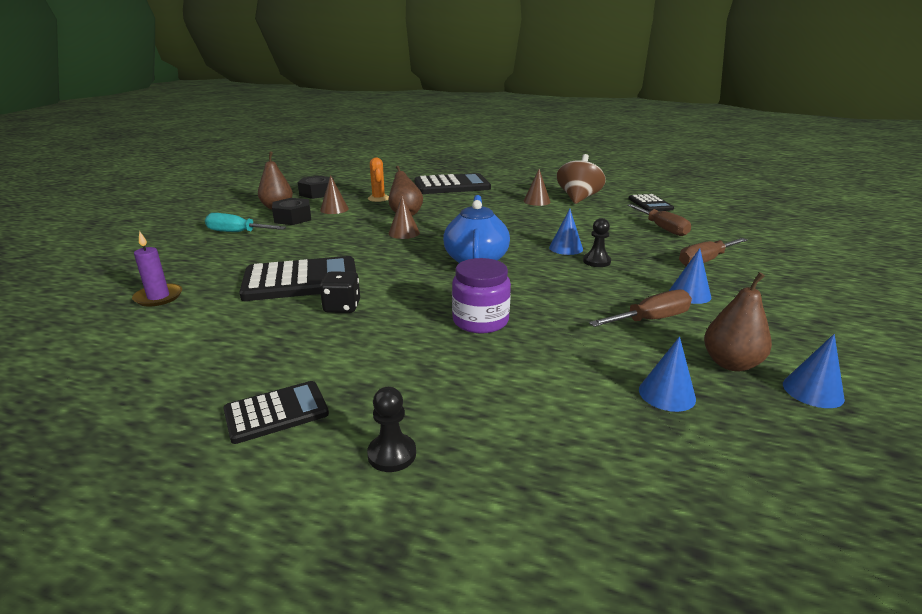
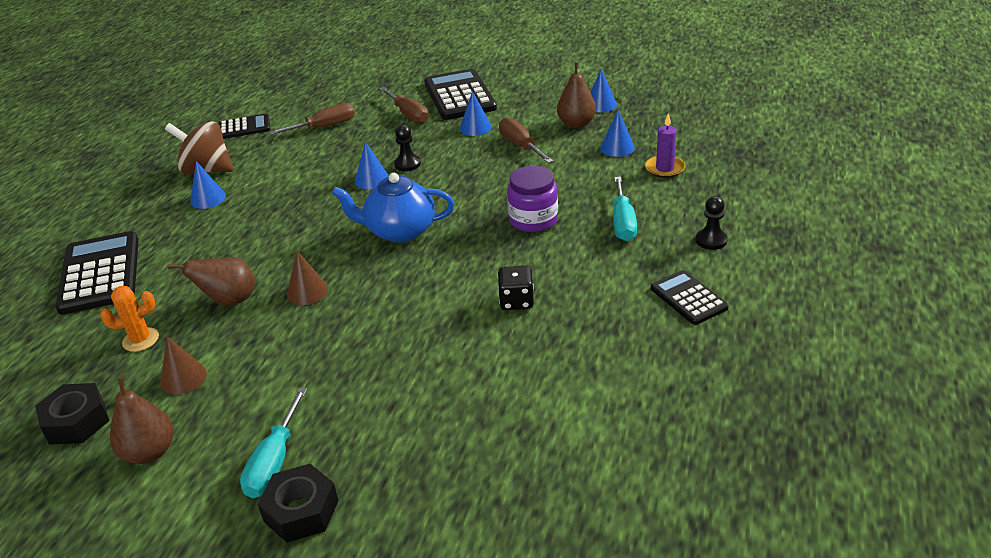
camera: 90 degrees left, 10 degrees up
(158, 297) = (506, 455): purple candle -> purple candle (664, 168)
(293, 218) = (216, 415): black nut -> black nut (301, 511)
(301, 280) = (454, 345): black calculator -> black calculator (459, 96)
(460, 379) = (623, 222): none -> turquoise screwdriver
(536, 201) = (208, 199): brown cone -> blue cone

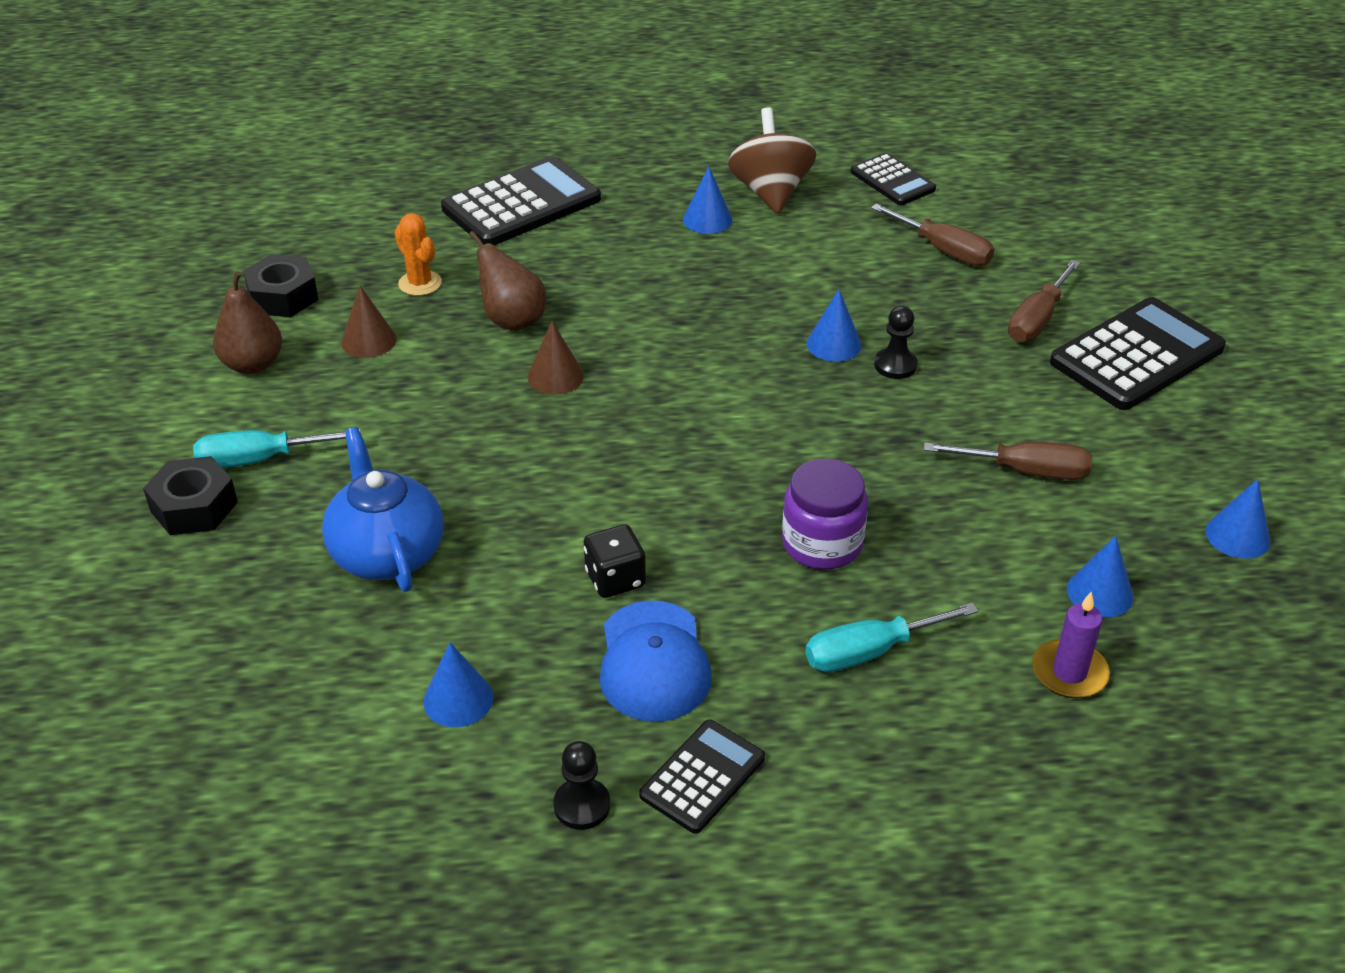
camera: 65 degrees right, 5 degrees up
(399, 231) = (722, 413): blue teapot -> blue teapot (387, 553)
(475, 127) = (1048, 403): blue cone -> blue cone (458, 699)
(520, 146) = (1026, 471): brown screwdriver -> brown screwdriver turned 60 degrees clockwise
(576, 124) = (1144, 521): brown pear -> none
(593, 299) = (653, 662): none -> blue cap
(711, 240) = (876, 779): black pawn -> black pawn (582, 805)

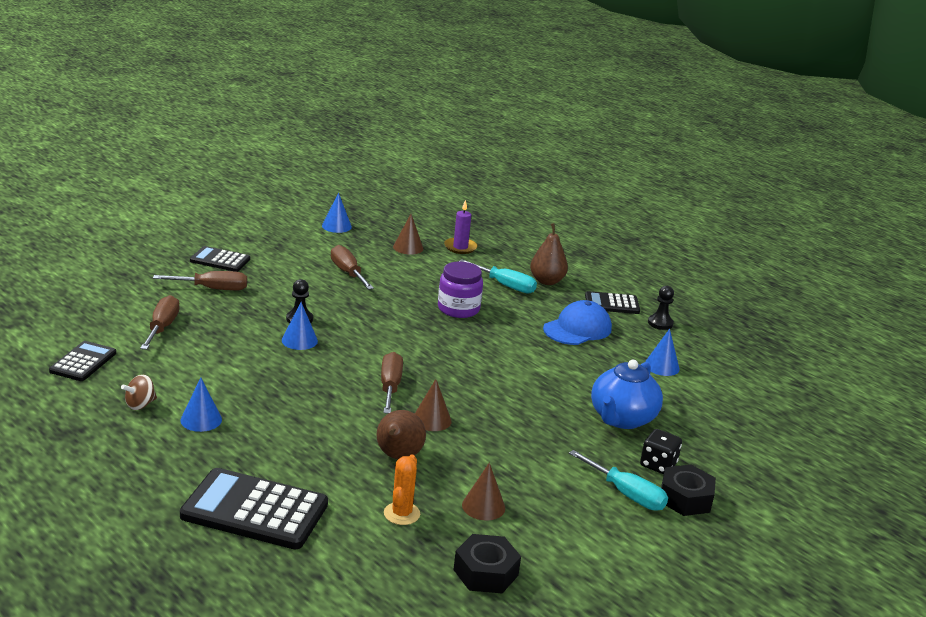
camera: 130 degrees left, 15 degrees down
(253, 364) = (563, 545): brown pear -> brown pear (547, 281)
(615, 579) = (548, 351): black dice -> black dice (658, 465)
(657, 374) = (390, 387): none -> brown screwdriver
(770, 192) = (140, 405): brown spinning top -> brown spinning top, size x0.50
(1100, 593) = (408, 247): blue cone -> brown cone
(1137, 355) = (220, 260): black calculator -> black calculator, size x0.57

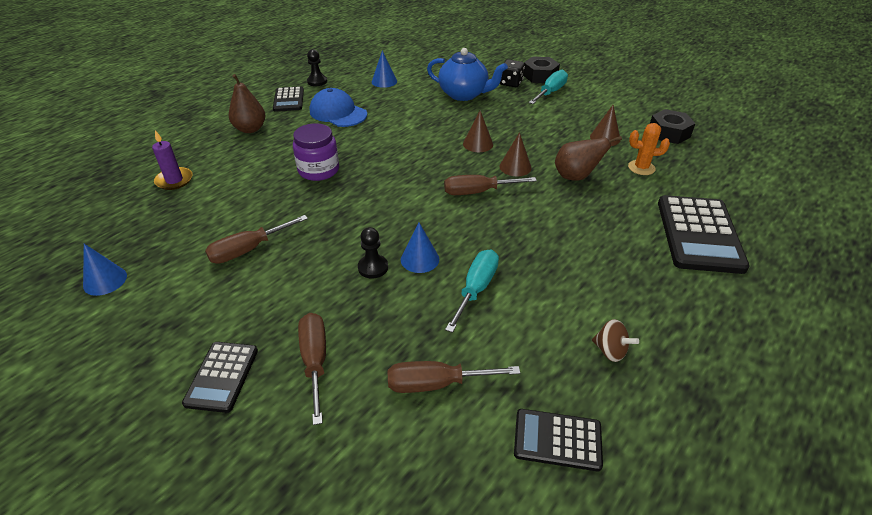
camera: 95 degrees left, 15 degrees up
(201, 420) = (604, 296): blue cone -> none
(408, 247) = (175, 215): brown cone -> brown cone (478, 144)
(505, 285) = (263, 149): turquoise screwdriver -> turquoise screwdriver (476, 289)

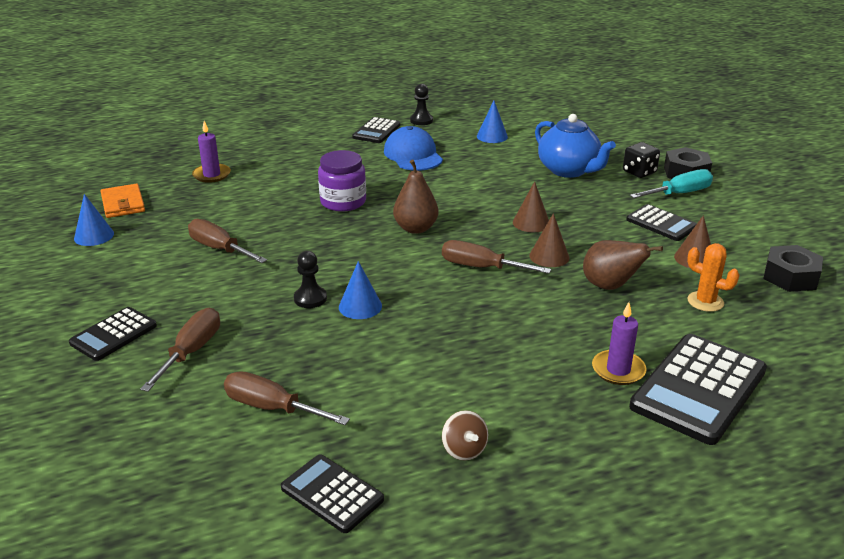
camera: 30 degrees right, 10 degrees down
(107, 237) = (123, 204): none -> orange wallet
(248, 250) = (219, 249): brown screwdriver -> brown screwdriver turned 45 degrees clockwise
(250, 129) = (315, 149): brown pear -> brown pear (415, 228)
(476, 289) = (387, 349): turquoise screwdriver -> none
(561, 118) = (661, 224): none -> black calculator
(642, 240) = (618, 370): none -> purple candle

